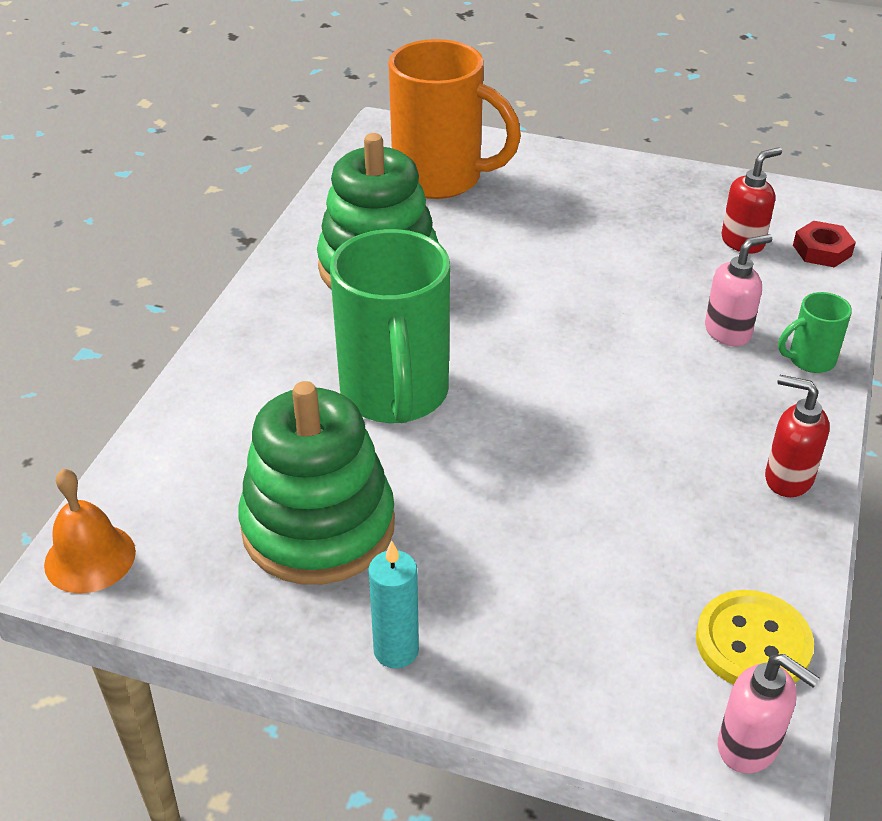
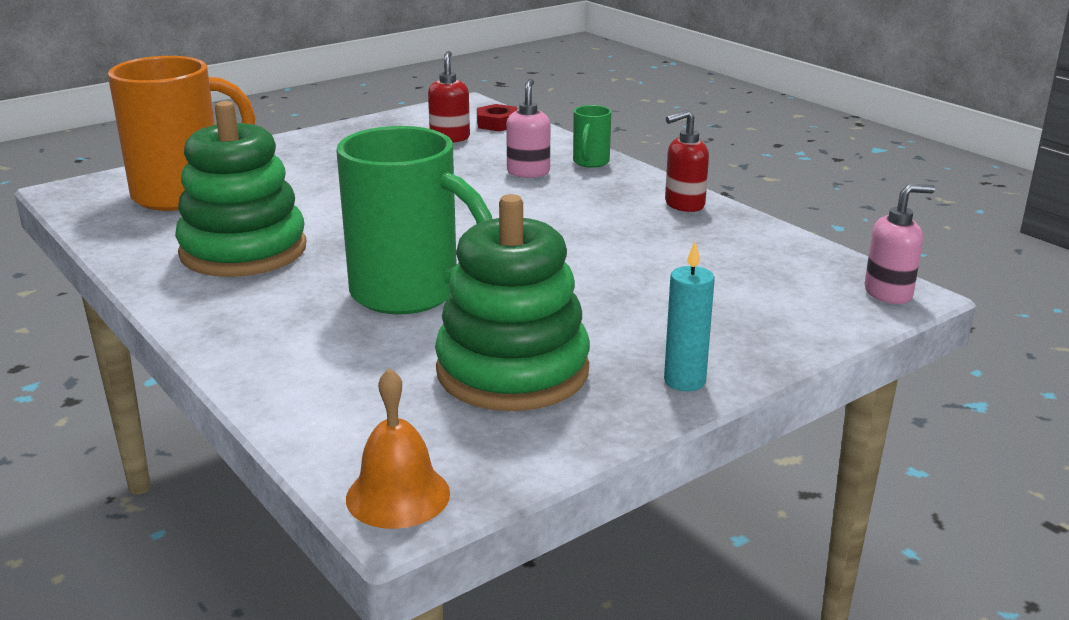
camera: 55 degrees left, 15 degrees down
(753, 643) = (808, 263): yellow button -> none

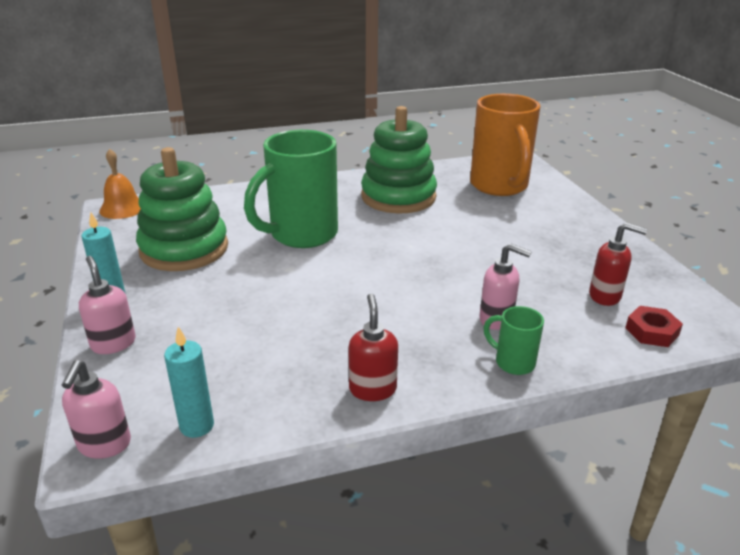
camera: 110 degrees right, 5 degrees up
(765, 343) = (113, 343): none -> pink soap dispenser
(815, 261) = (197, 426): none -> turquoise candle

